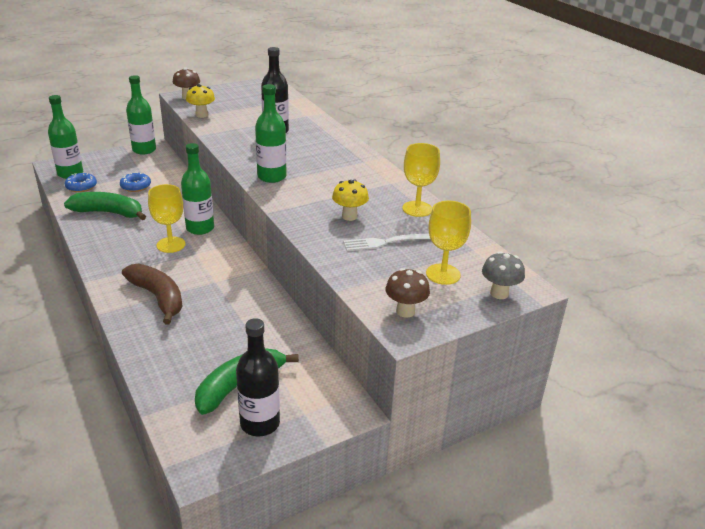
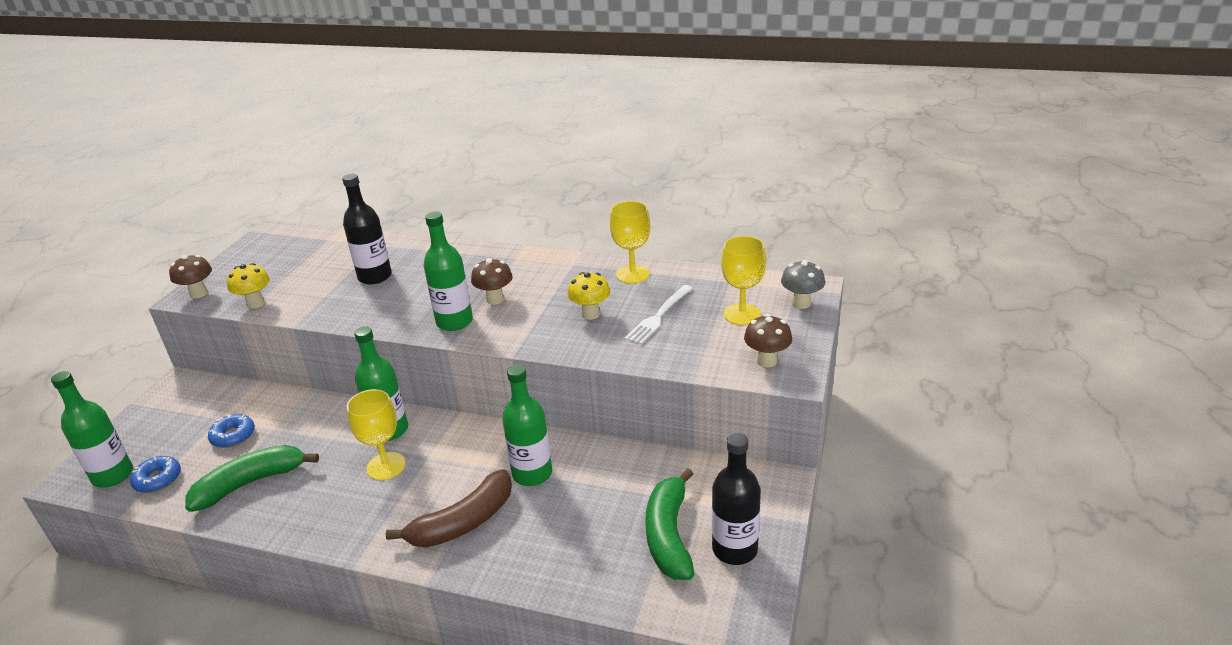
camera: 40 degrees left, 0 degrees up
(144, 150) = (170, 392): green bottle -> green bottle (532, 473)
(158, 298) = (463, 522): brown banana -> brown banana turned 135 degrees clockwise
(313, 177) = (495, 299): none -> brown mushroom

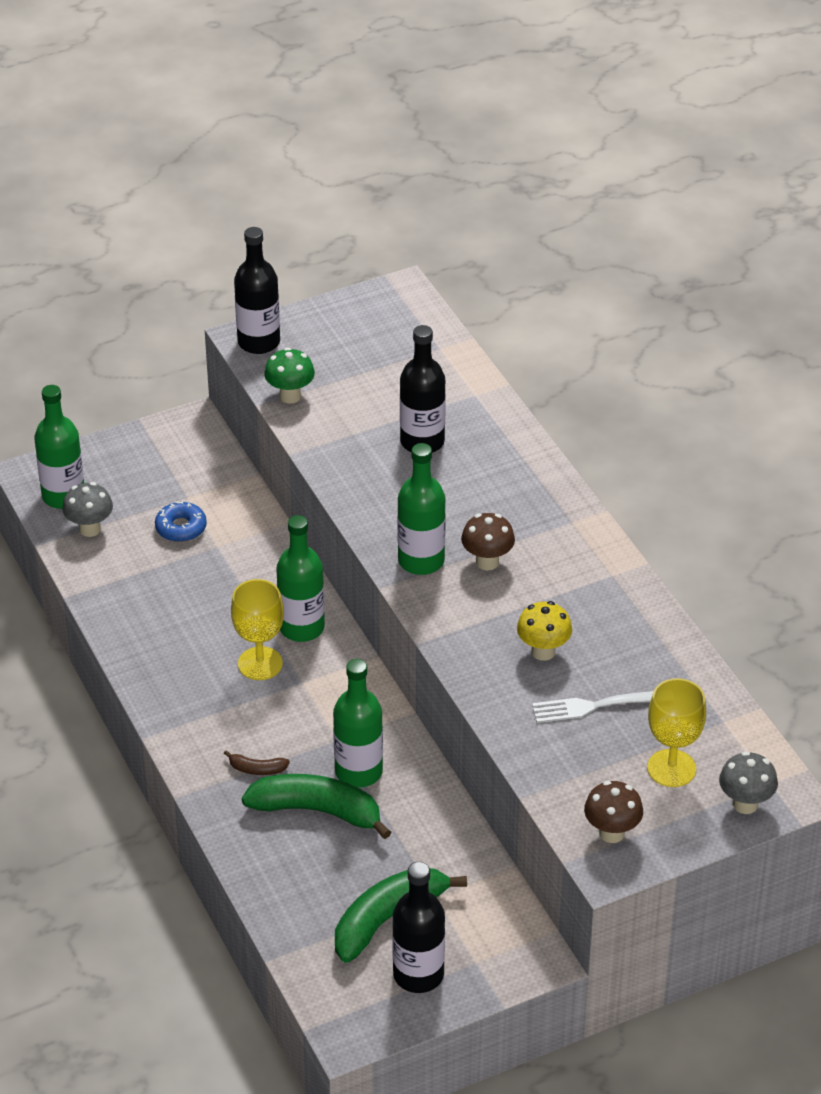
camera: 45 degrees right, 10 degrees up
(158, 479) = (90, 529): blue donut -> grey mushroom
(199, 293) = (259, 342): brown mushroom -> black bottle
(250, 483) = (149, 592): green banana -> green banana (317, 811)
(255, 303) = (290, 396): yellow mushroom -> green mushroom
(463, 522) = (257, 769): brown banana -> brown banana, size x0.44
(632, 274) = (649, 635): yellow goblet -> none

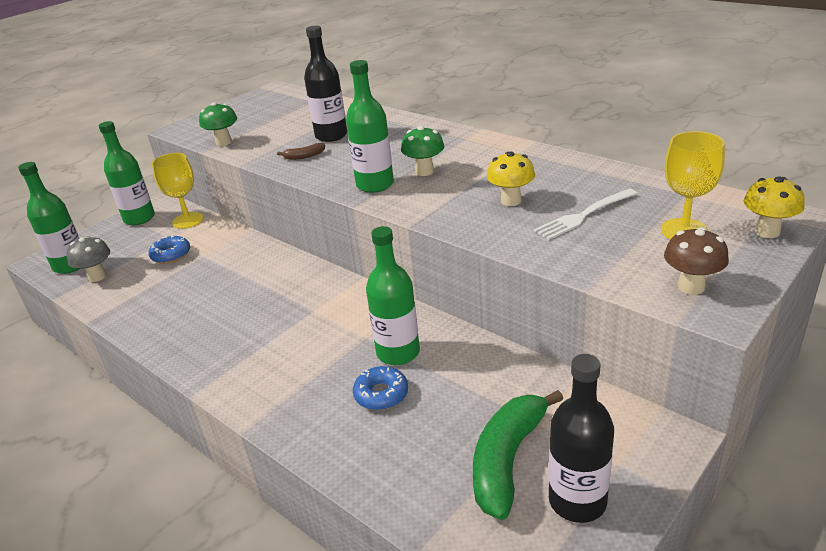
camera: 20 degrees left, 10 degrees down
(257, 769) = (308, 382): brown banana -> brown banana (304, 156)
(259, 342) = (188, 128): black bottle -> none
(260, 663) = (272, 310): yellow goblet -> yellow goblet (188, 220)
(302, 627) = (293, 279): green bottle -> green bottle (139, 218)
(317, 811) = (381, 394): green banana -> blue donut
(487, 562) = (424, 171): brown mushroom -> green mushroom
(745, 804) = (767, 232): grey mushroom -> yellow mushroom

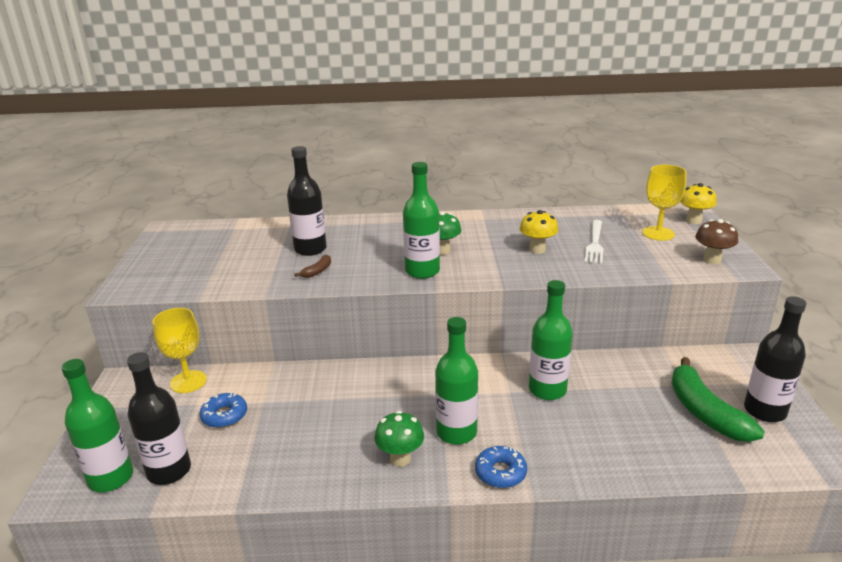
camera: 45 degrees left, 5 degrees down
(97, 276) = (169, 471): grey mushroom -> black bottle
(139, 218) = (121, 402): green bottle -> green bottle (456, 432)
(223, 142) = (206, 285): green mushroom -> green mushroom (400, 459)
(381, 394) = (580, 419): blue donut -> blue donut (500, 473)

